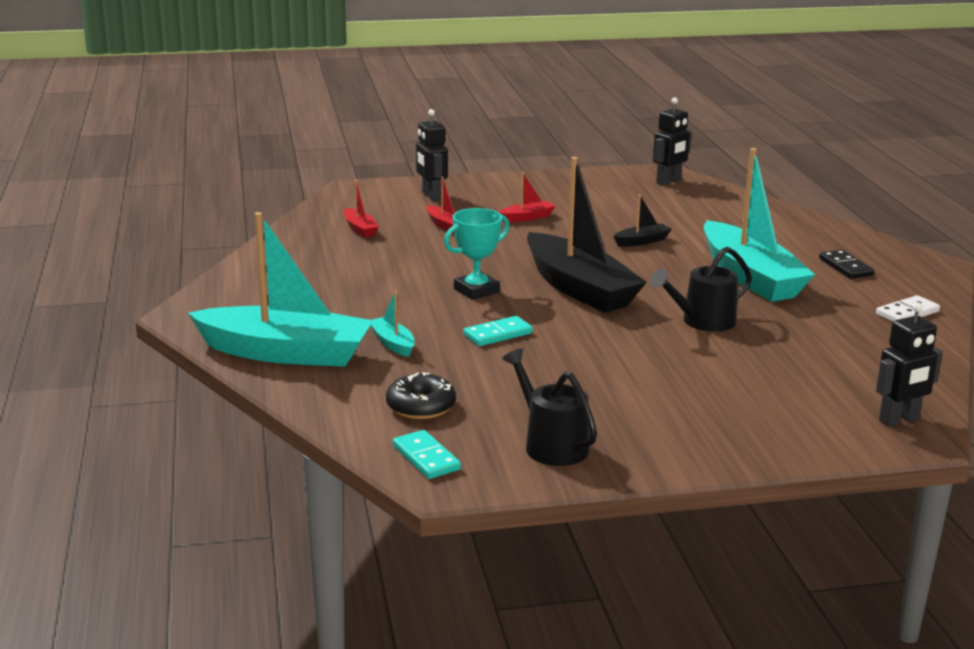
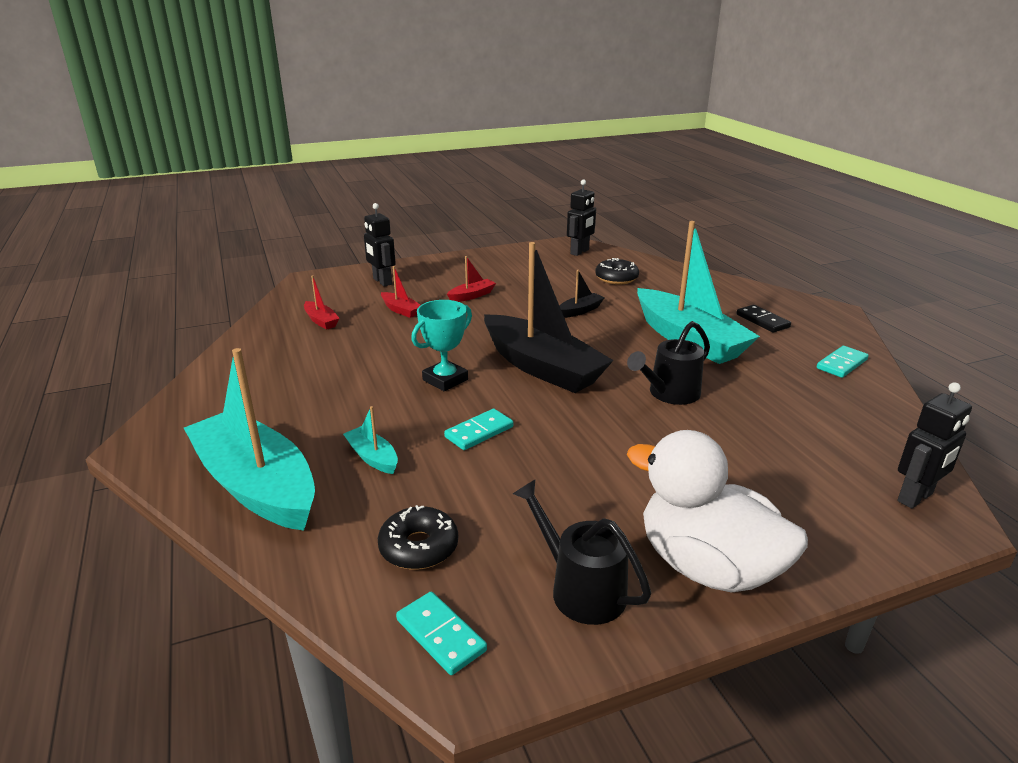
camera: 10 degrees left, 5 degrees up
(286, 353) = (256, 485): turquoise boat -> turquoise boat turned 135 degrees counterclockwise
(669, 443) = (707, 566): none -> white duck
(699, 212) = (616, 278): none -> black donut
(907, 313) = (842, 364): white domino -> turquoise domino

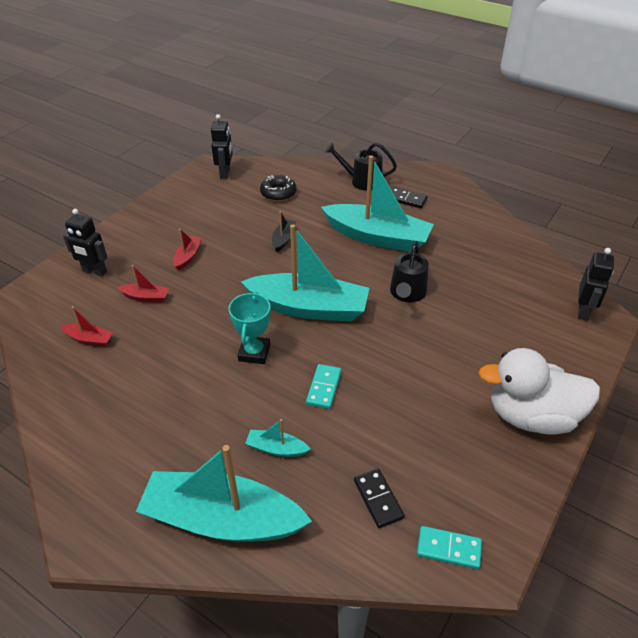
camera: 35 degrees left, 15 degrees up
(419, 547) = (378, 499): black donut -> black domino
(542, 367) = (309, 308): black boat -> turquoise boat
(581, 589) = (487, 470): black watering can -> black watering can (362, 181)
(842, 364) = (478, 221): turquoise domino -> none

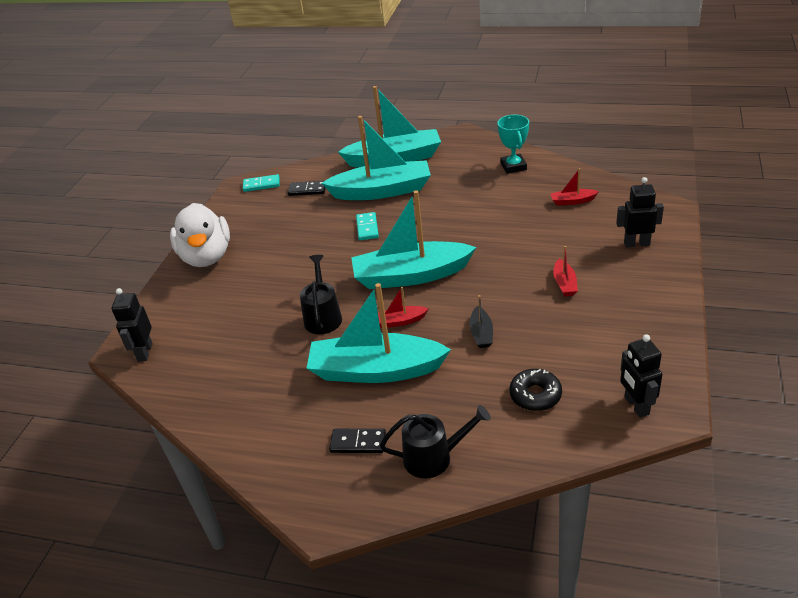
camera: 165 degrees right, 5 degrees down
(146, 297) = (563, 239): red boat -> red boat (400, 321)
(254, 353) = (435, 232): turquoise trophy -> turquoise trophy (513, 166)
(276, 448) = (382, 191): turquoise boat -> turquoise boat, size x2.39
(378, 499) = (307, 190): black domino -> black domino turned 45 degrees counterclockwise
(531, 416) = (206, 257): white duck -> white duck turned 90 degrees clockwise

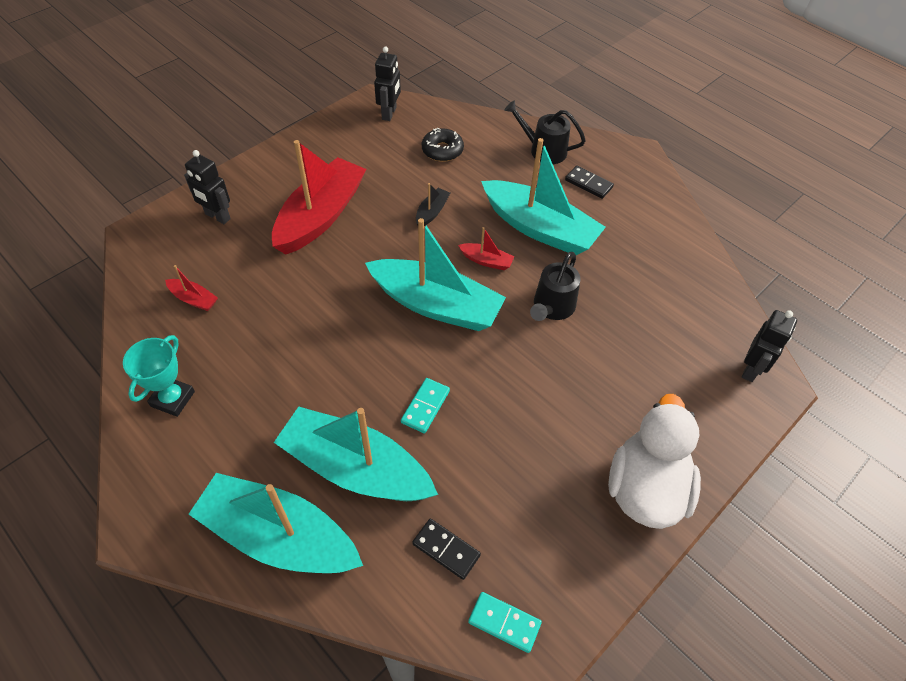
camera: 155 degrees left, 15 degrees up
(564, 283) = (321, 216): red boat -> red boat, size x2.39

